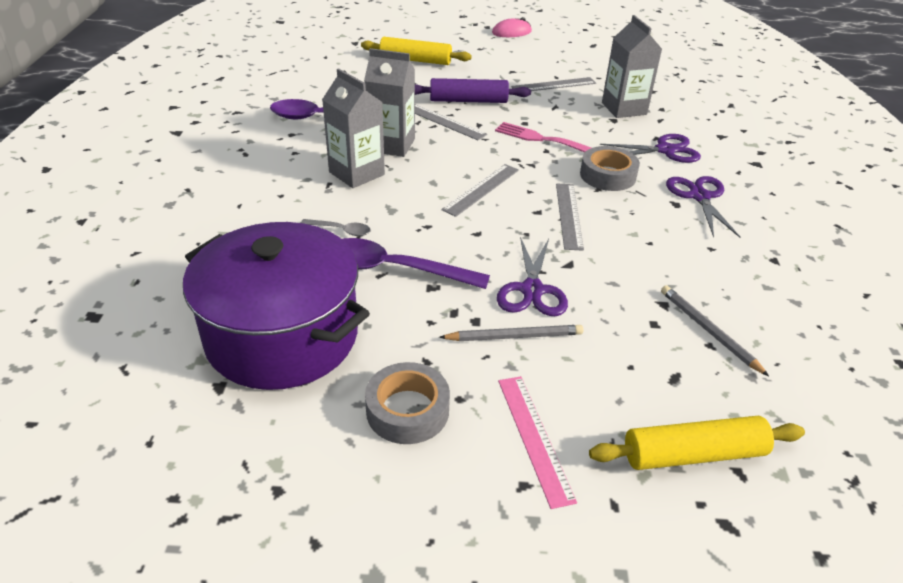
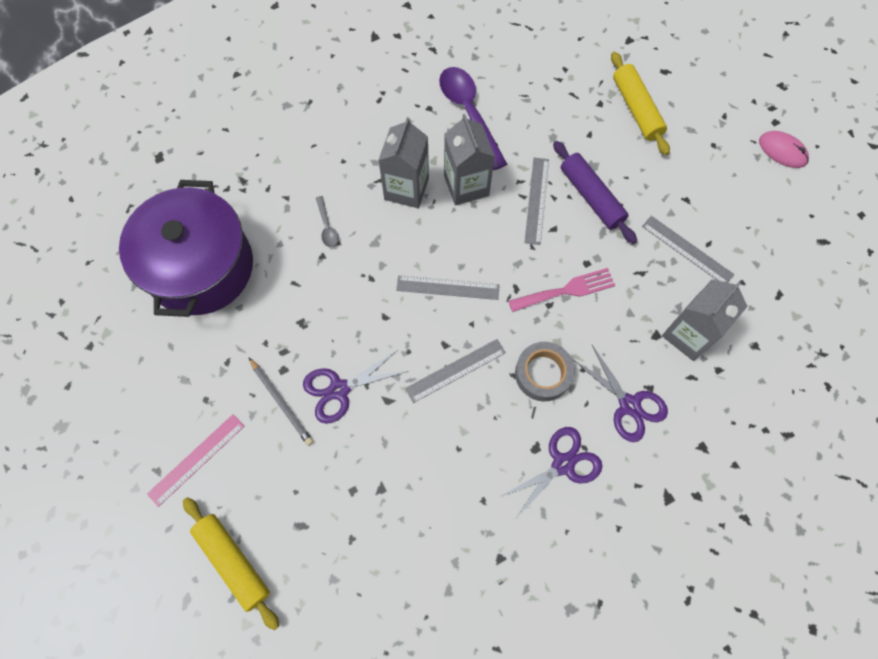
camera: 60 degrees right, 30 degrees up
(393, 269) = (305, 287): purple spoon -> none
(407, 410) = (179, 376): grey tape -> none
(540, 139) = (566, 290): pink fork -> pink fork turned 75 degrees clockwise
(708, 331) = (367, 533): grey pencil -> none

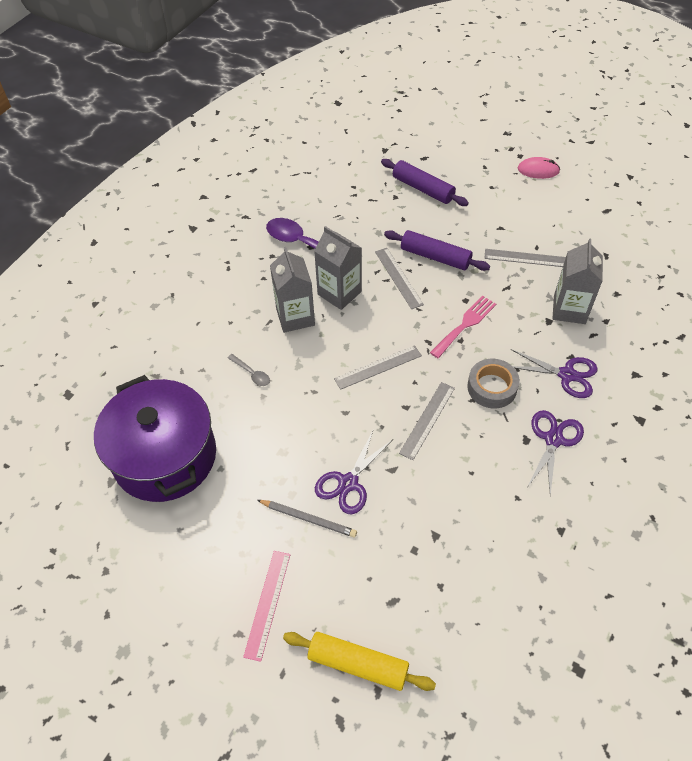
camera: 30 degrees left, 15 degrees down
(636, 109) = (423, 189): yellow rolling pin -> purple rolling pin

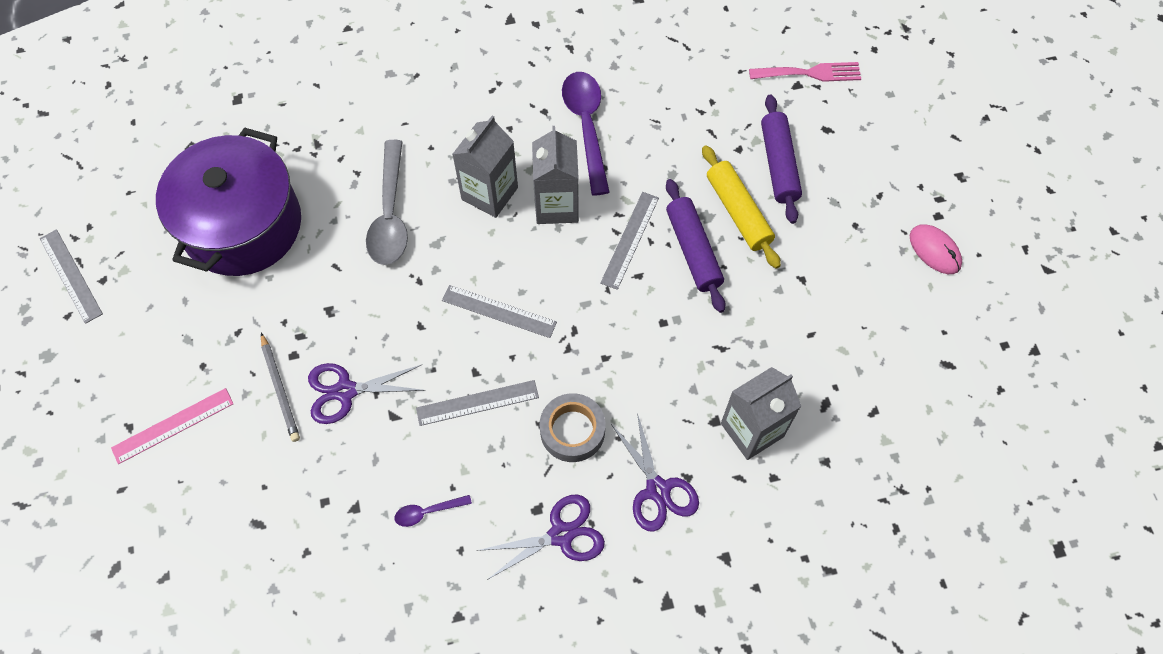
camera: 45 degrees right, 10 degrees up
(251, 373) = (390, 214): grey spoon -> grey spoon, size x2.16
(358, 664) = (176, 542): yellow rolling pin -> yellow rolling pin (738, 212)
(465, 324) = (629, 346): pink fork -> pink fork (810, 73)
(475, 497) = (427, 512): none -> purple spoon
(526, 258) = (783, 335): grey ruler -> grey ruler (71, 275)

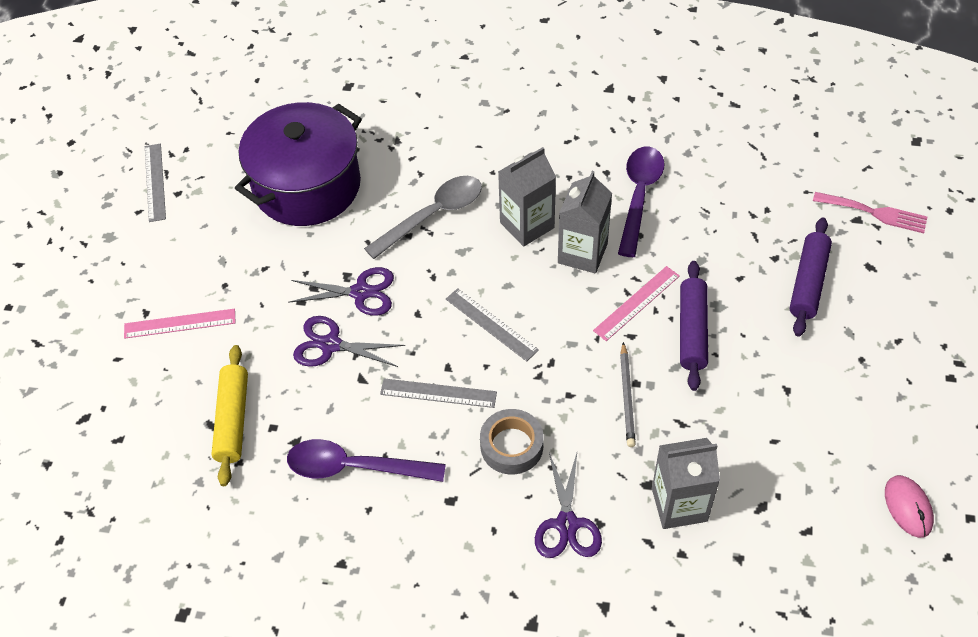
camera: 25 degrees right, 10 degrees down
(280, 389) = (278, 324): grey pencil -> grey pencil (627, 397)
(390, 214) = (433, 215): grey spoon -> grey spoon turned 150 degrees counterclockwise
(427, 512) = (355, 467): purple spoon -> purple spoon, size x2.16
(561, 535) = (462, 530): purple scissors -> purple scissors (360, 292)
(629, 240) = (636, 303): grey ruler -> pink ruler
(738, 212) = (750, 311): yellow rolling pin -> yellow rolling pin (233, 420)
(934, 250) = (933, 408): pink mouse -> pink mouse (908, 507)

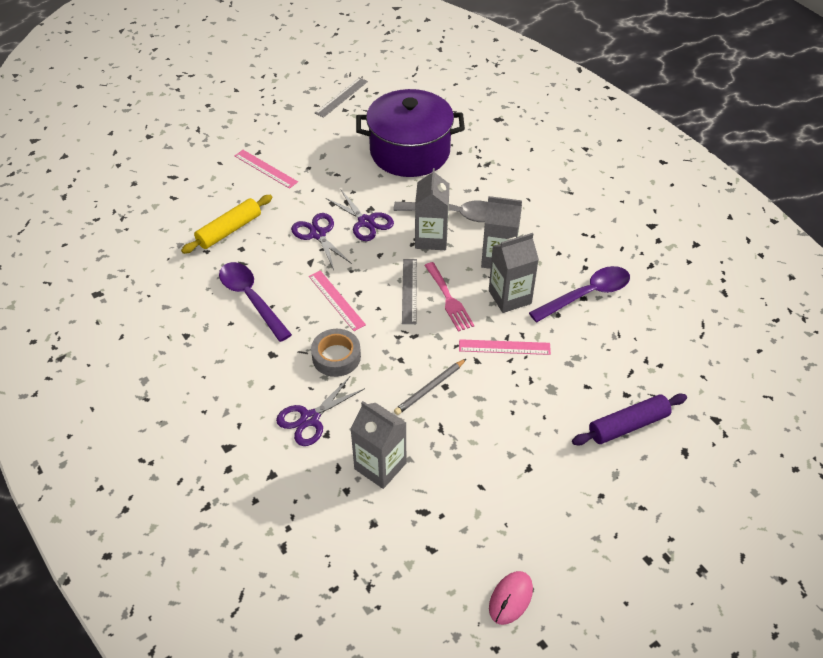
camera: 45 degrees right, 5 degrees down
(438, 393) = (336, 300): grey ruler -> pink ruler
(443, 257) = (431, 238): none -> grey carton
(692, 331) = (516, 388): purple rolling pin -> none
(875, 213) = (735, 426): pink fork -> pink fork (449, 299)

